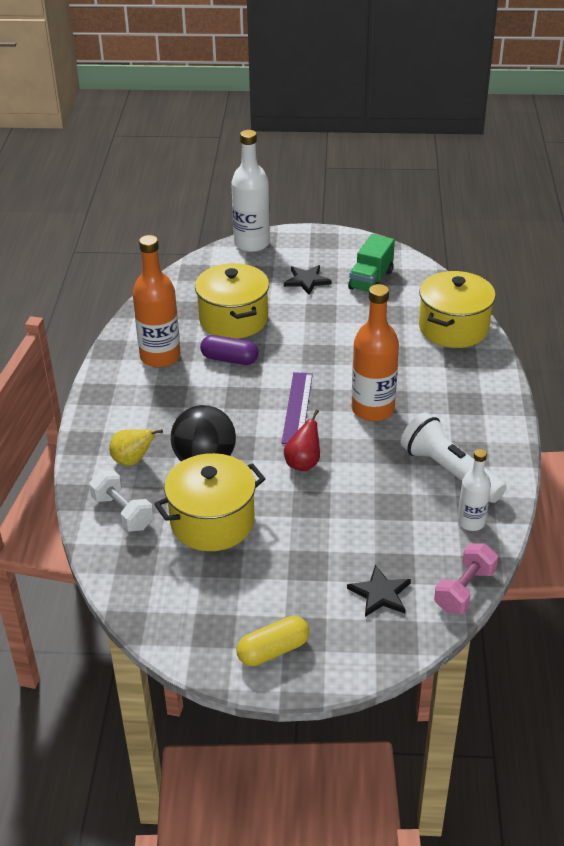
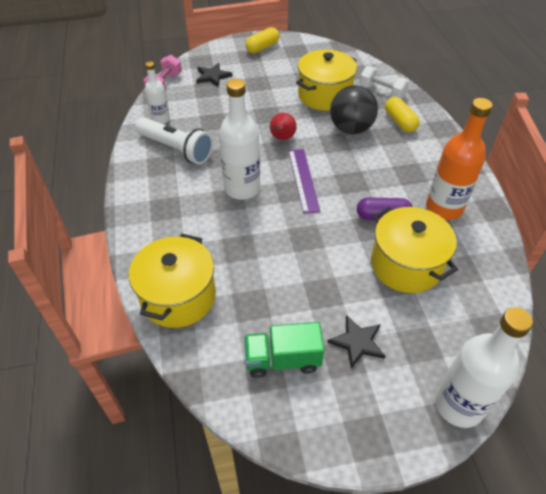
camera: 165 degrees right, 10 degrees up
(133, 460) = (399, 122): yellow pear -> yellow capsule
(371, 280) = (282, 359): green truck -> green truck turned 105 degrees counterclockwise
(372, 409) = (242, 188): orange bottle -> white bottle

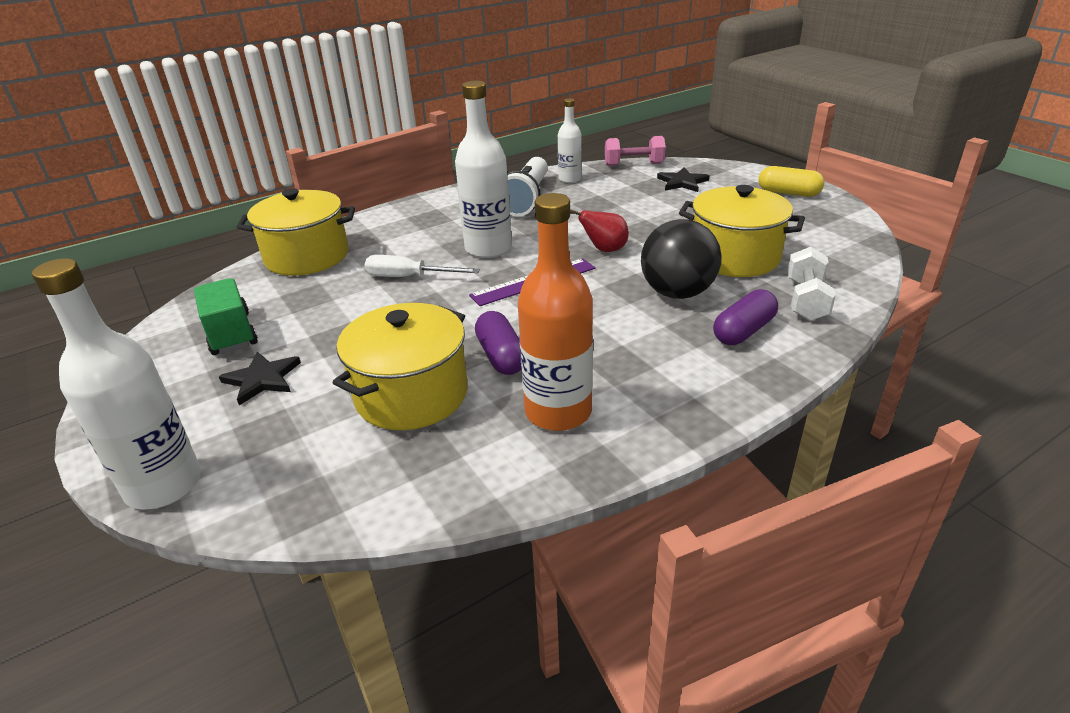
camera: 70 degrees right, 15 degrees down
(257, 239) = (409, 277): none -> white screwdriver
(399, 122) = (743, 331): yellow capsule -> purple capsule

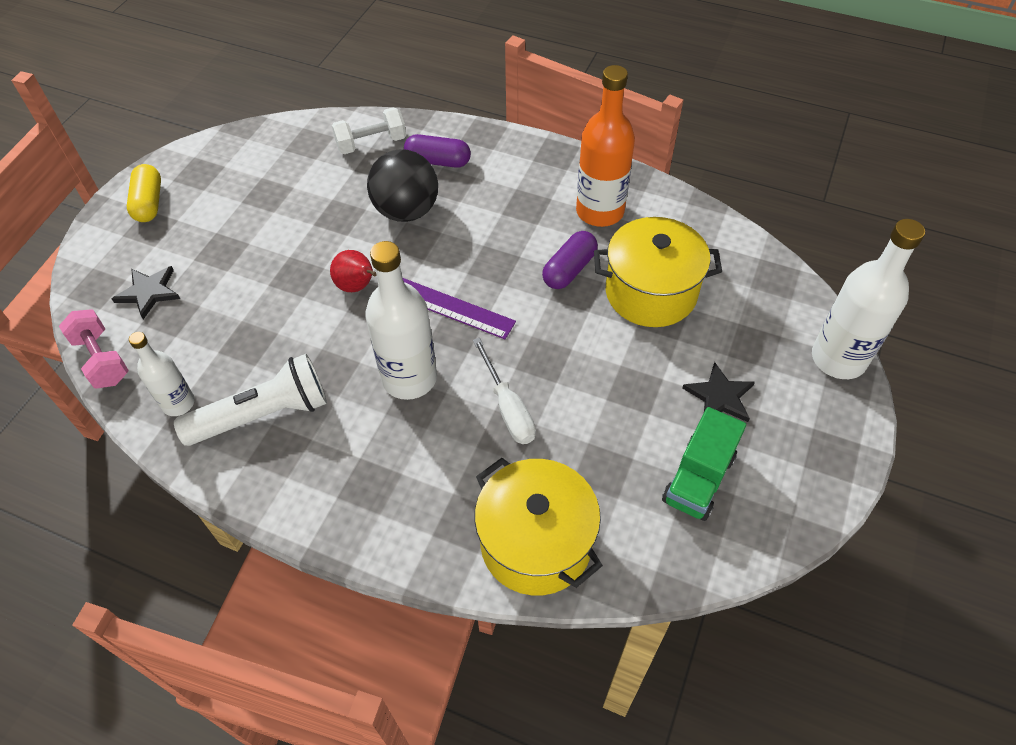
camera: 125 degrees left, 20 degrees up
(734, 257) = (320, 198): yellow pot -> none

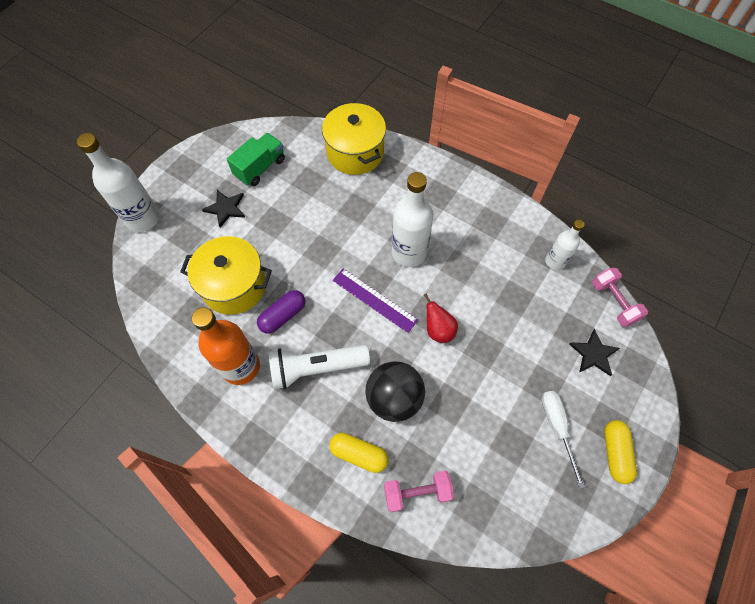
camera: 170 degrees left, 10 degrees up
(263, 415) = (501, 244): white flashlight -> white flashlight (316, 368)
(371, 143) = (417, 492): white dumbbell -> pink dumbbell
(438, 161) = (359, 454): purple capsule -> yellow capsule
(508, 407) = (352, 223): white screwdriver -> white screwdriver (557, 427)

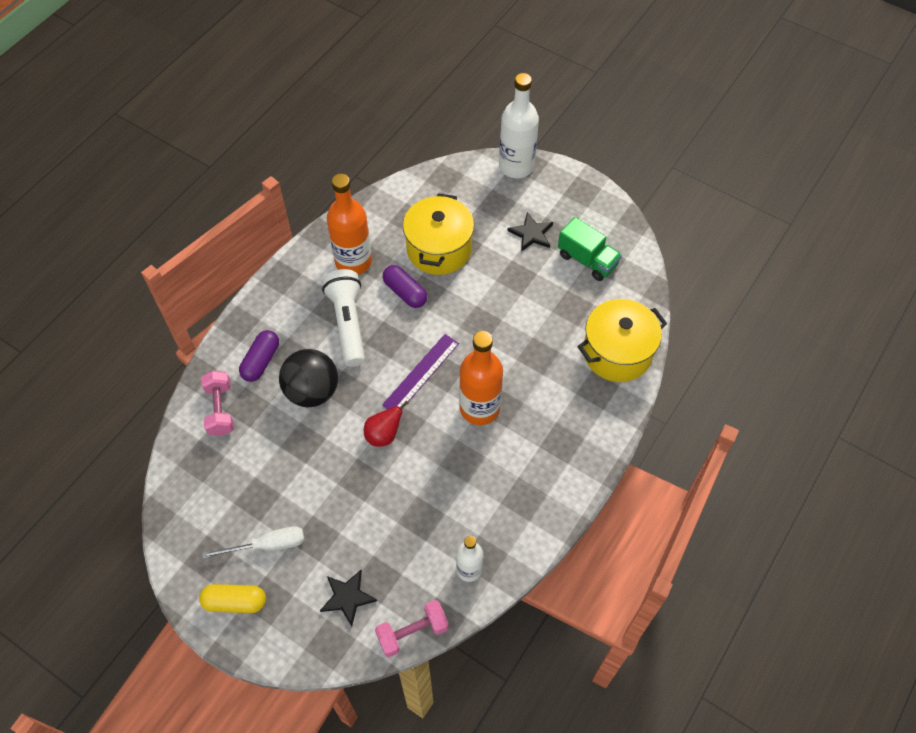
camera: 90 degrees right, 5 degrees down
(359, 454) = (261, 361): yellow capsule -> purple capsule
(409, 252) = (479, 408): white bottle -> orange bottle

